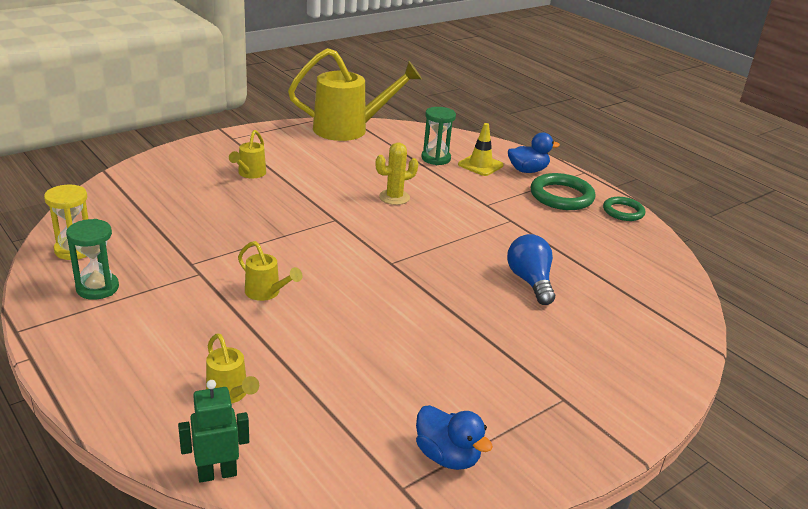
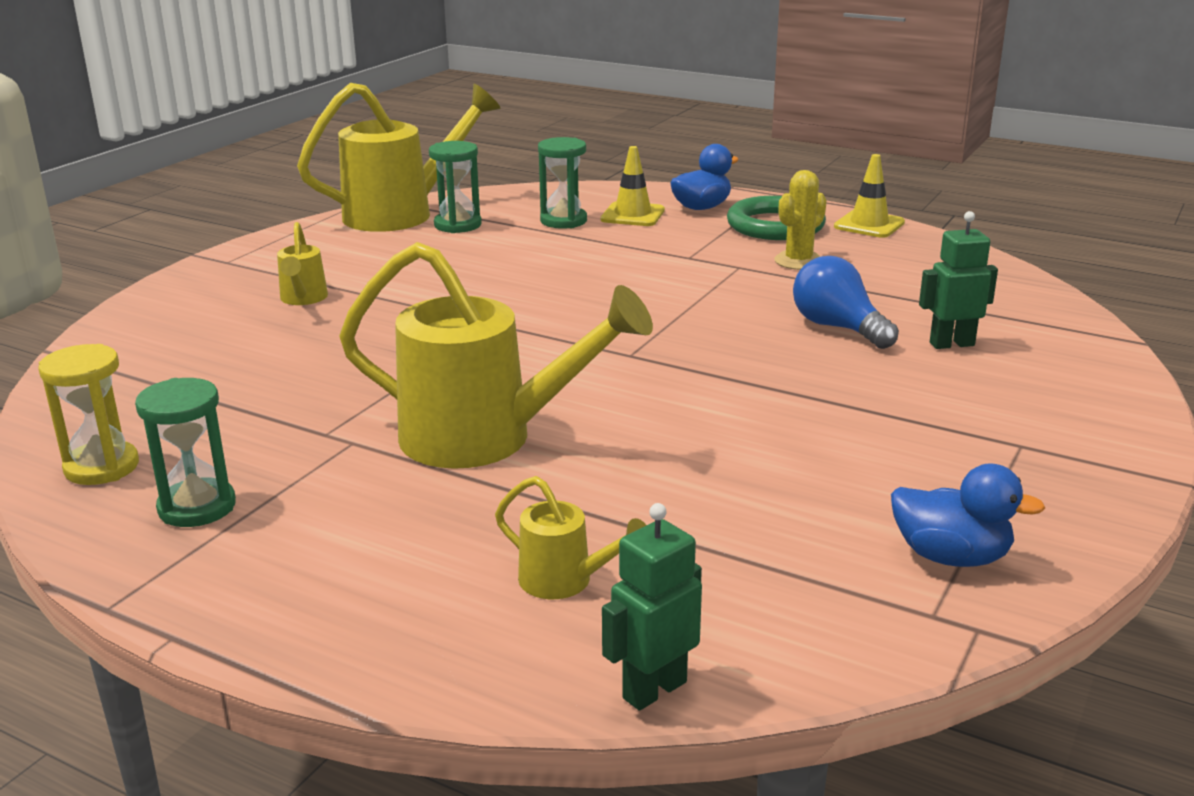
camera: 20 degrees left, 5 degrees down
(266, 293) = (485, 438): yellow watering can -> yellow watering can, size x2.17
(373, 145) = (458, 225): none -> green hourglass
(394, 197) = (553, 278): yellow cactus -> yellow cactus (798, 261)
(590, 315) = (951, 344): none -> green robot
(623, 212) = (869, 225): green ring -> yellow traffic cone

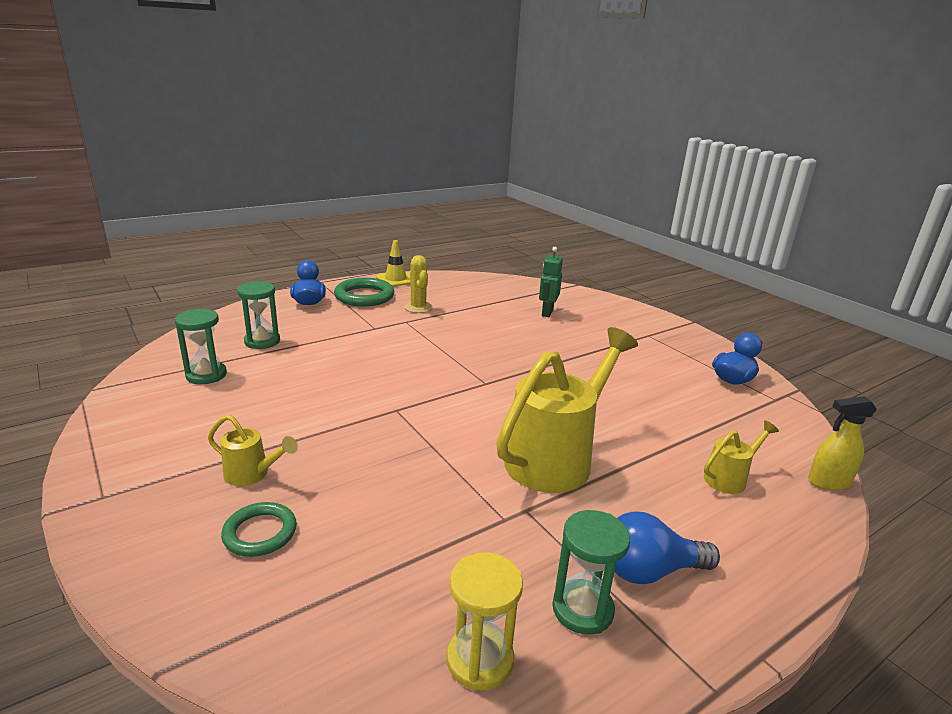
camera: 65 degrees left, 0 degrees up
(219, 330) = (260, 533): none -> green ring
(401, 213) = (142, 389): yellow watering can -> none
(632, 215) = (288, 321): yellow traffic cone -> none
(654, 690) = (828, 482): green robot -> yellow spray bottle
(838, 328) = (506, 327): blue light bulb -> blue light bulb (649, 570)

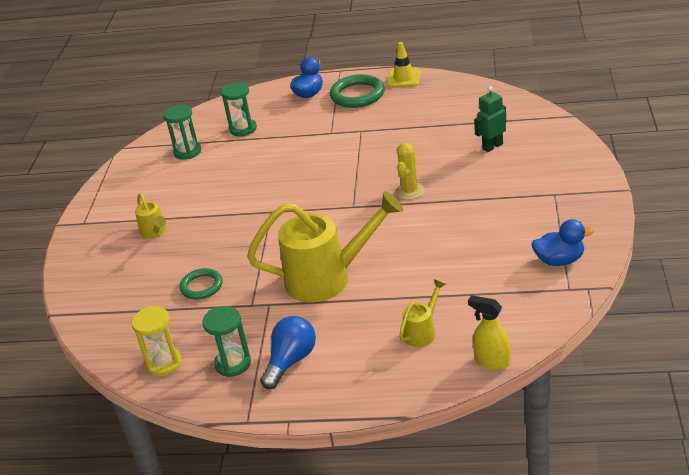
camera: 45 degrees right, 10 degrees up
(260, 533) = (131, 268): green ring -> green ring (201, 286)
(418, 307) = (387, 117): yellow cactus -> yellow cactus (410, 191)
(649, 570) = (291, 361): blue light bulb -> blue light bulb turned 90 degrees clockwise
(729, 478) = (422, 332): yellow watering can -> yellow watering can turned 60 degrees counterclockwise

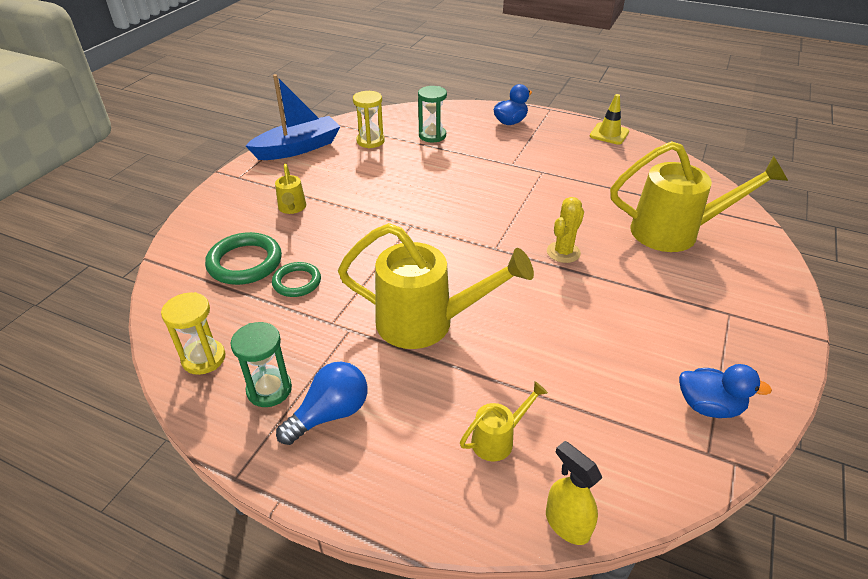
camera: 15 degrees right, 5 degrees up
(121, 180) = (298, 148): none -> blue boat
(187, 152) = (370, 141): green hourglass -> yellow hourglass
(357, 95) = (556, 136): green ring -> green ring (245, 262)
(492, 146) = (675, 232): green robot -> yellow watering can

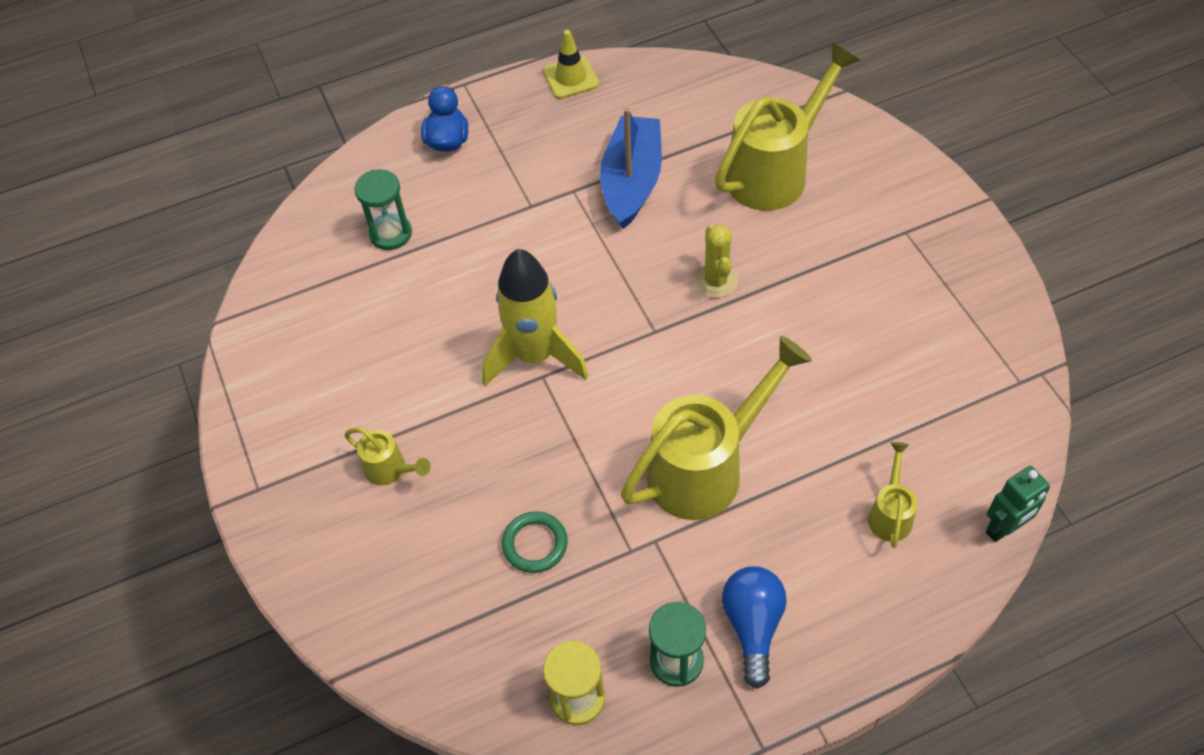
camera: 45 degrees left, 15 degrees up
(245, 262) = (449, 576): green ring -> none
(298, 148) = (260, 386): blue boat -> blue boat (632, 181)
(370, 141) = (331, 301): yellow hourglass -> none
(420, 216) = (535, 356): none -> yellow rocket
(566, 524) = (1004, 529): yellow spray bottle -> green robot
(708, 406) = (981, 339): blue duck -> none

